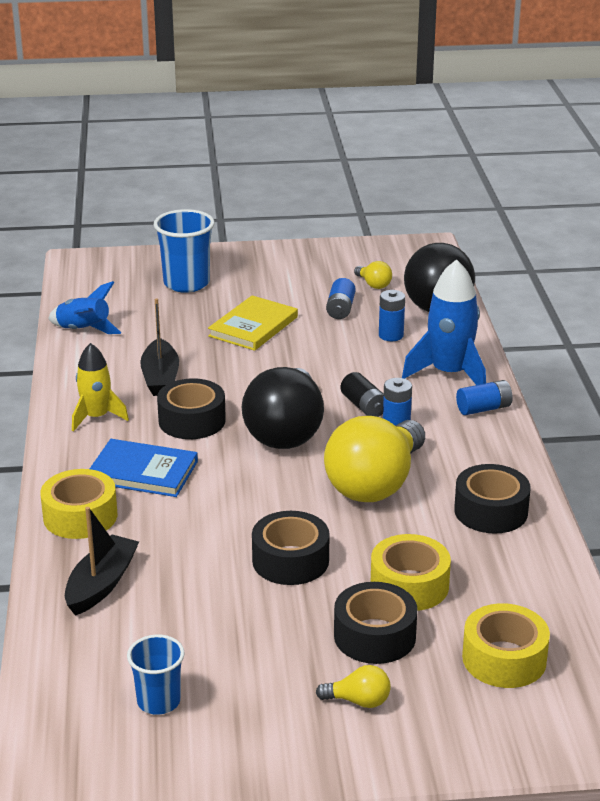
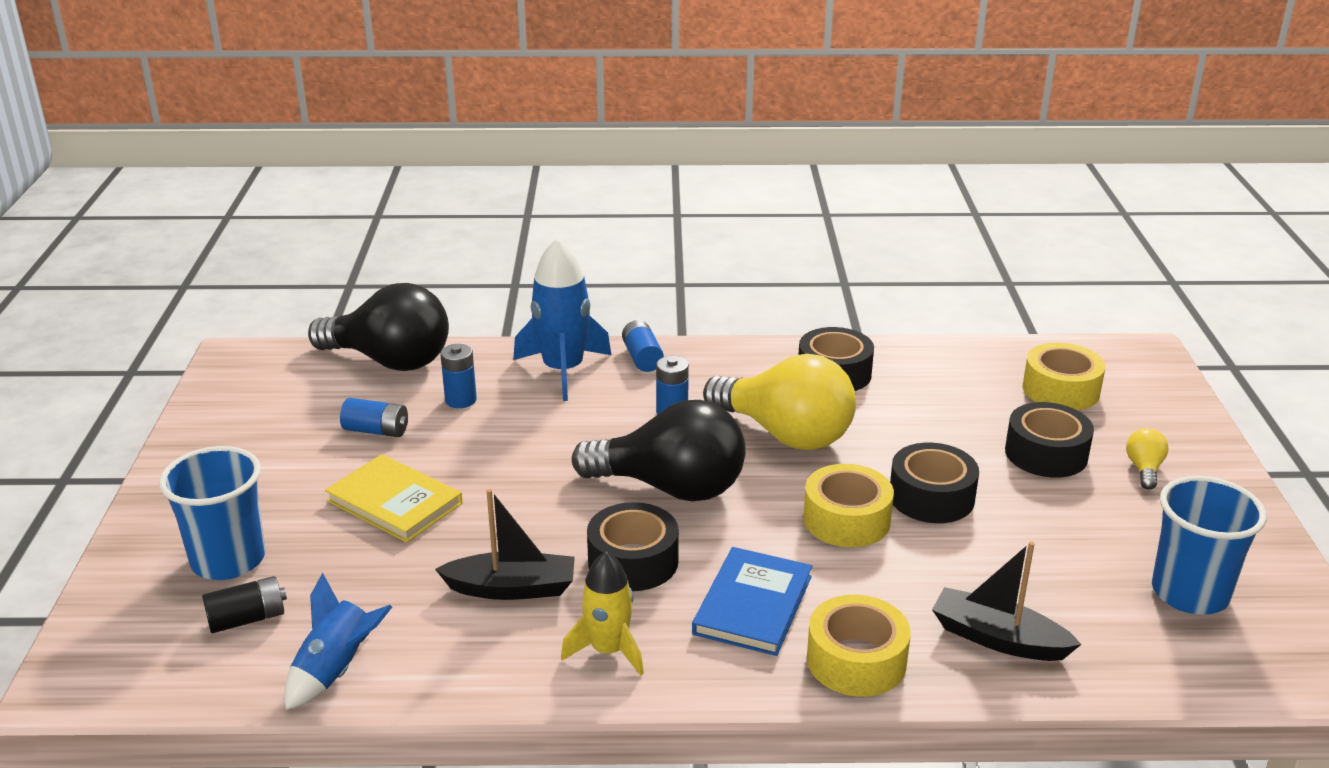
camera: 85 degrees left, 0 degrees up
(158, 701) = (1190, 593): blue cup -> blue cup, size x1.61
(364, 406) = (623, 430): black battery -> black battery (247, 619)
(373, 284) = (321, 402): yellow light bulb -> none
(409, 585) = (962, 428): yellow tape -> yellow tape (846, 520)

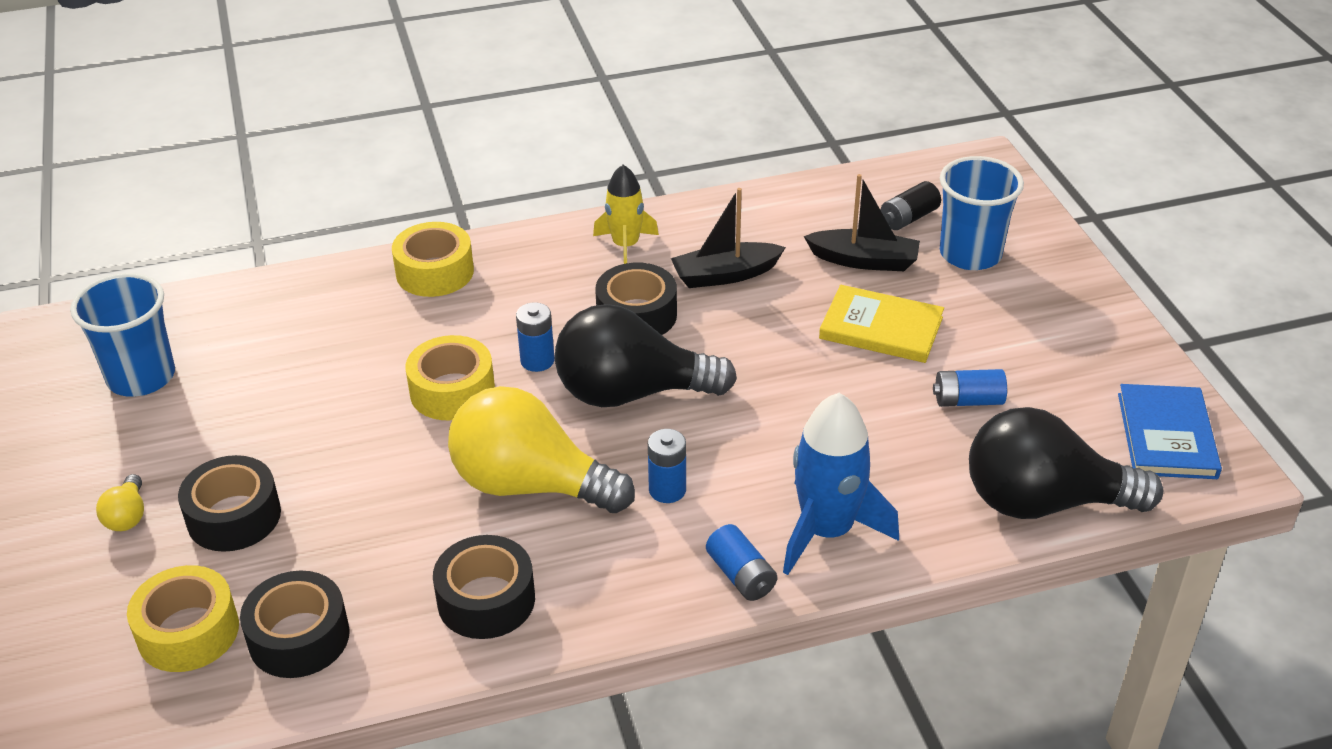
camera: 165 degrees right, 10 degrees up
(336, 670) = (812, 200): blue rocket -> none
(461, 400) = (913, 459): blue battery -> blue battery (537, 360)
(753, 605) = (523, 298): blue book -> blue book (1166, 435)
(931, 497) = (368, 433): black tape -> black tape (299, 637)
(998, 639) = (321, 308): black boat -> black boat (864, 260)

